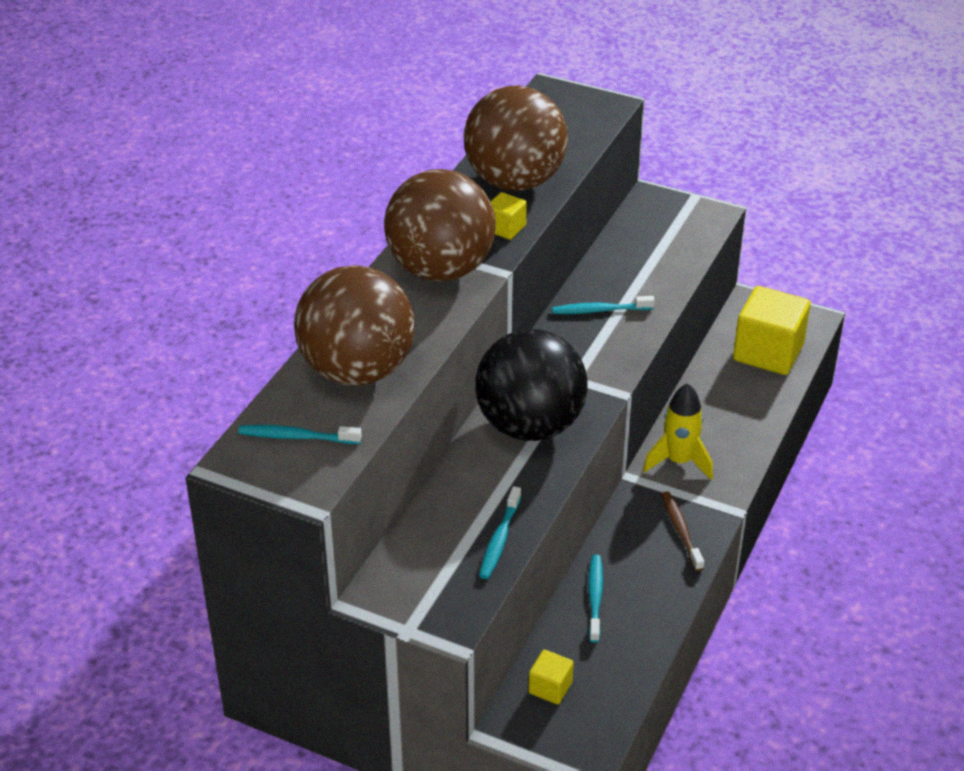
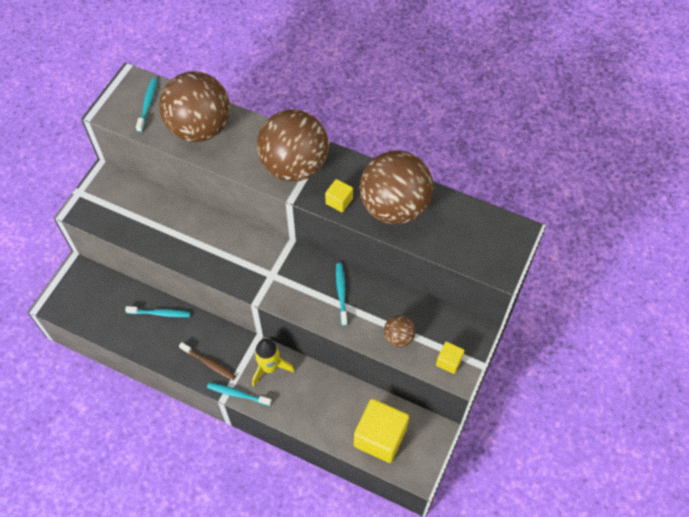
camera: 90 degrees right, 20 degrees up
(499, 539) = (137, 233): turquoise toothbrush -> turquoise toothbrush (237, 394)
(530, 426) = (229, 250): black ball -> none
(550, 687) = (99, 289): yellow cube -> yellow cube (449, 361)
(664, 261) = (398, 337): none -> brown ball
(681, 530) = (209, 363): brown toothbrush -> brown toothbrush turned 45 degrees clockwise

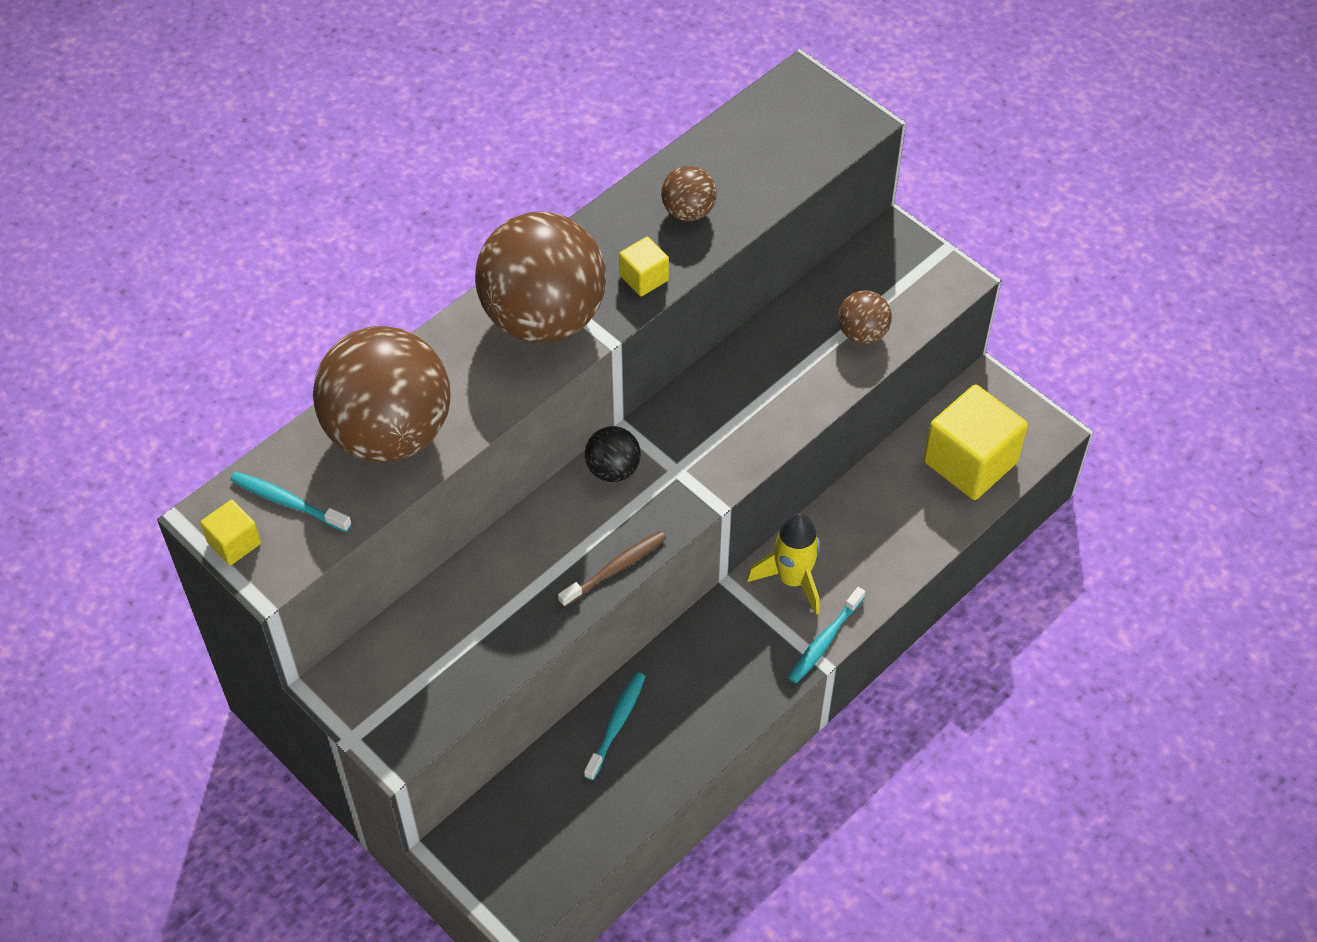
camera: 70 degrees left, 5 degrees down
(209, 363) = (750, 670): brown toothbrush -> brown toothbrush (615, 568)
(261, 246) = (613, 469): none -> black ball
(341, 293) = (752, 383): turquoise toothbrush -> none
(394, 207) = (688, 211): brown ball -> brown ball, size x0.45
(449, 361) = (926, 285): yellow cube -> yellow cube (234, 543)

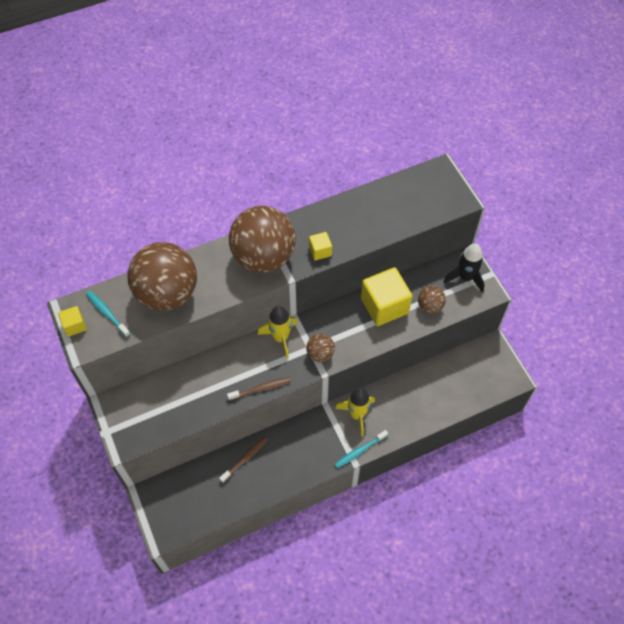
camera: 20 degrees right, 5 degrees up
(613, 469) = (280, 338): black ball -> yellow rocket
(616, 724) = (245, 459): turquoise toothbrush -> brown toothbrush
(688, 211) = (356, 223): brown ball -> brown ball (320, 354)
(904, 267) = (465, 277): none -> black rocket
(970, 462) = (468, 383): yellow cube -> yellow cube (384, 306)

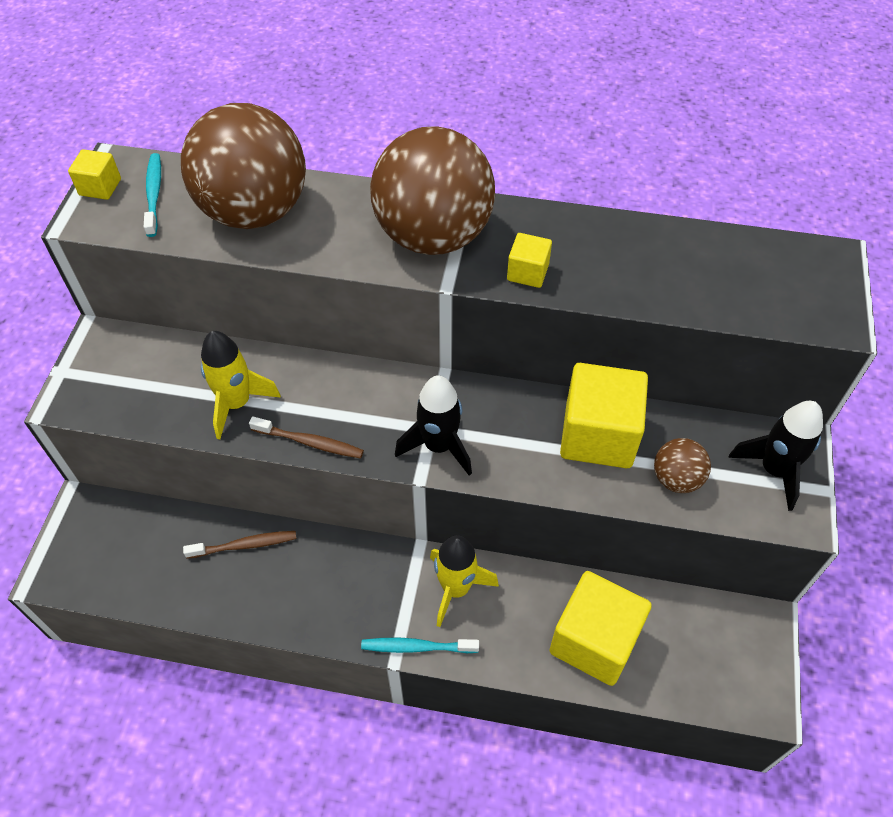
camera: 35 degrees right, 5 degrees down
(280, 338) = (399, 389): yellow rocket -> yellow rocket (237, 403)
(320, 354) = (439, 446): brown ball -> black rocket
(431, 398) = (594, 641): none -> yellow cube

